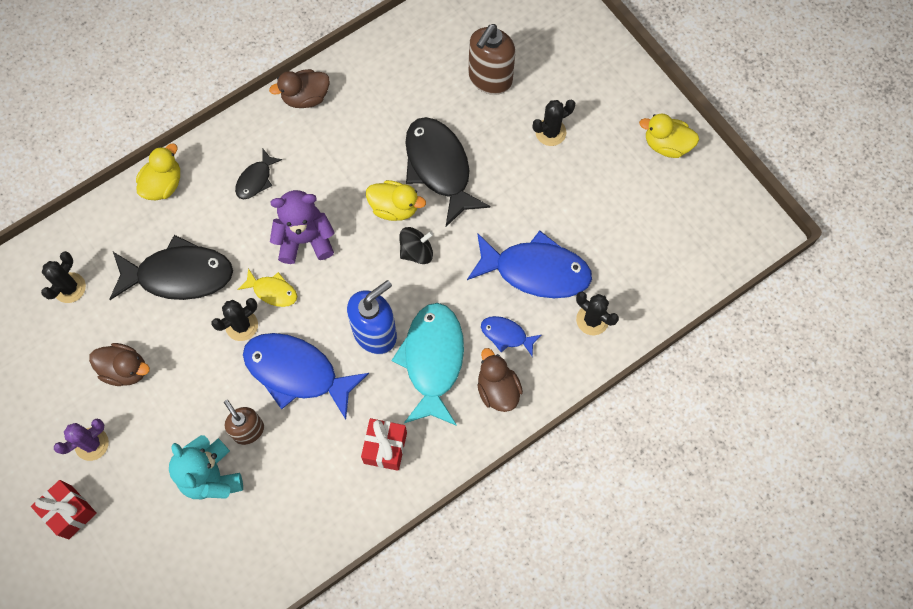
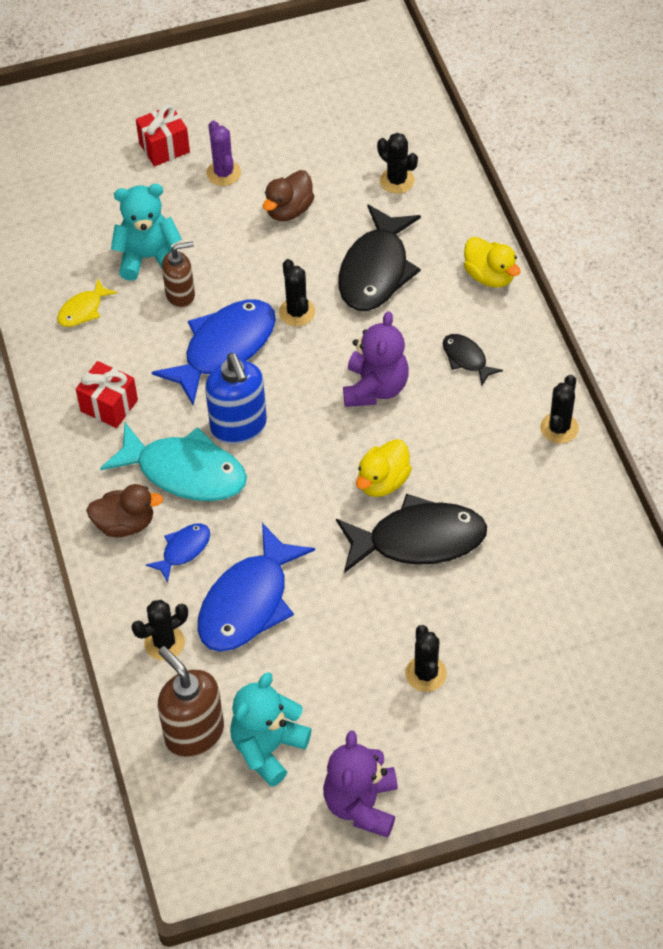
camera: 110 degrees right, 15 degrees down
(272, 291) = (325, 346): yellow fish -> yellow fish (83, 310)
(305, 97) = (559, 428): brown duck -> black cactus
(416, 251) = (319, 489): black spinning top -> none
(490, 79) = (524, 627): brown soap dispenser -> brown soap dispenser (194, 733)
(649, 218) = (268, 748): none -> turquoise teddy bear
(666, 145) = (361, 804): yellow duck -> purple teddy bear

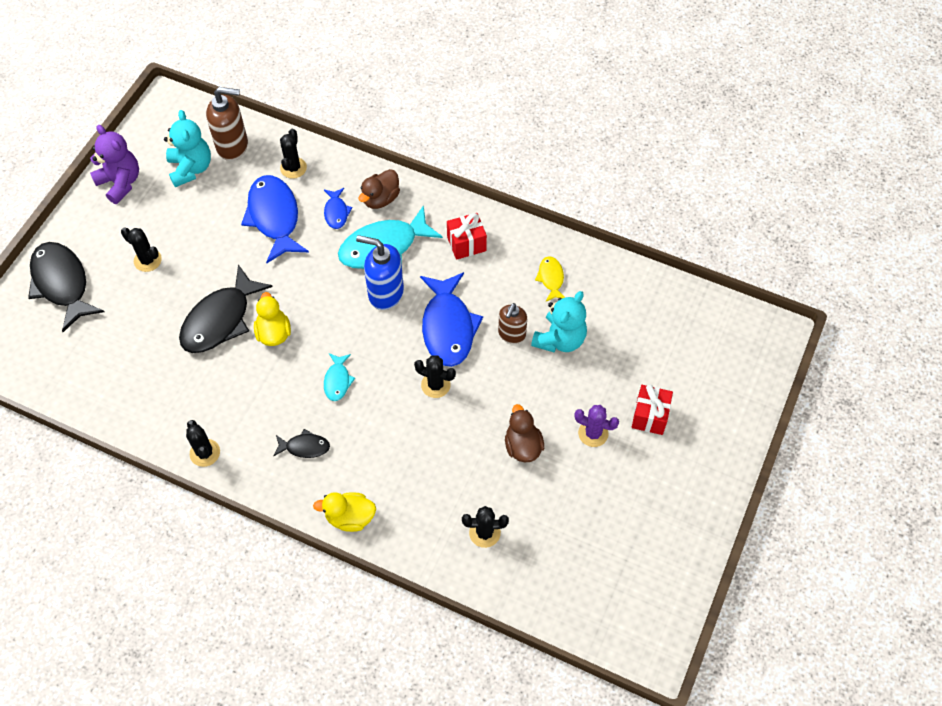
camera: 130 degrees right, 5 degrees up
(375, 388) = (337, 381): purple teddy bear -> turquoise fish
(376, 270) = (422, 455): black fish -> black fish (62, 284)

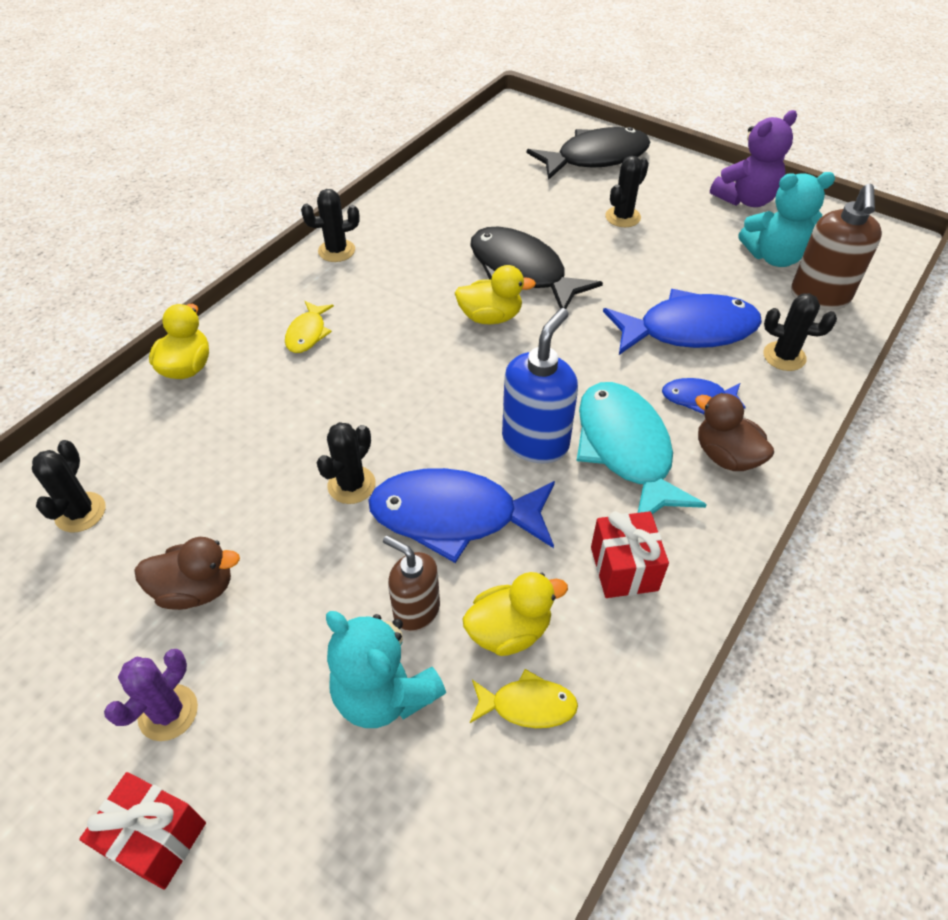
camera: 100 degrees right, 10 degrees down
(305, 447) = (307, 333): black fish -> yellow fish
(337, 381) = (396, 373): turquoise fish -> none
(513, 291) = (509, 630): none -> yellow duck

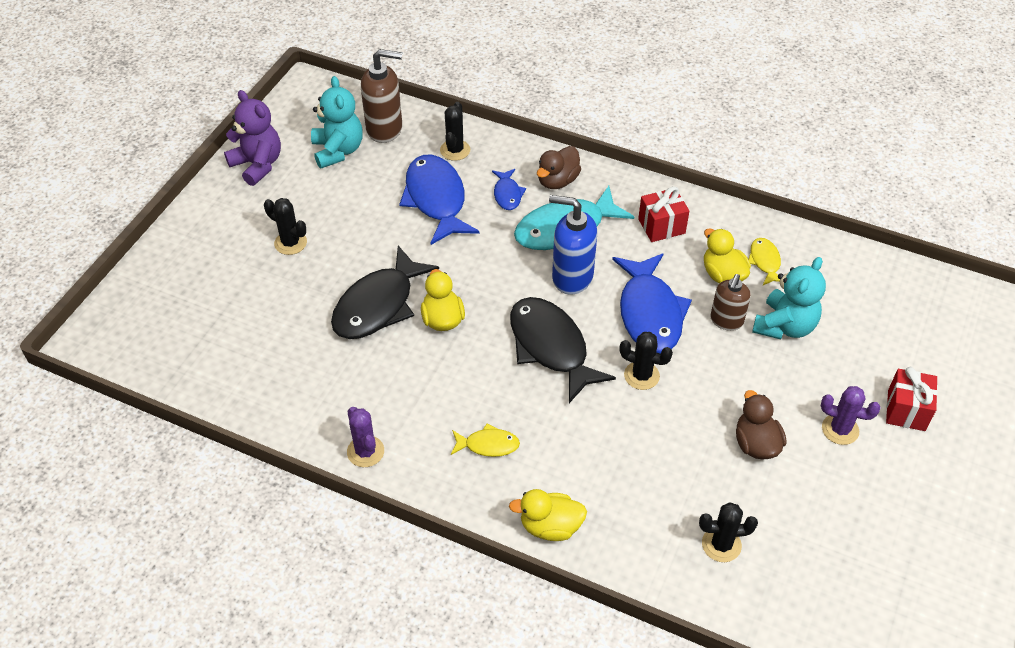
camera: 100 degrees left, 0 degrees up
(336, 251) = (365, 451): black cactus -> purple cactus
(595, 158) = (190, 267): black fish -> black fish (551, 347)

